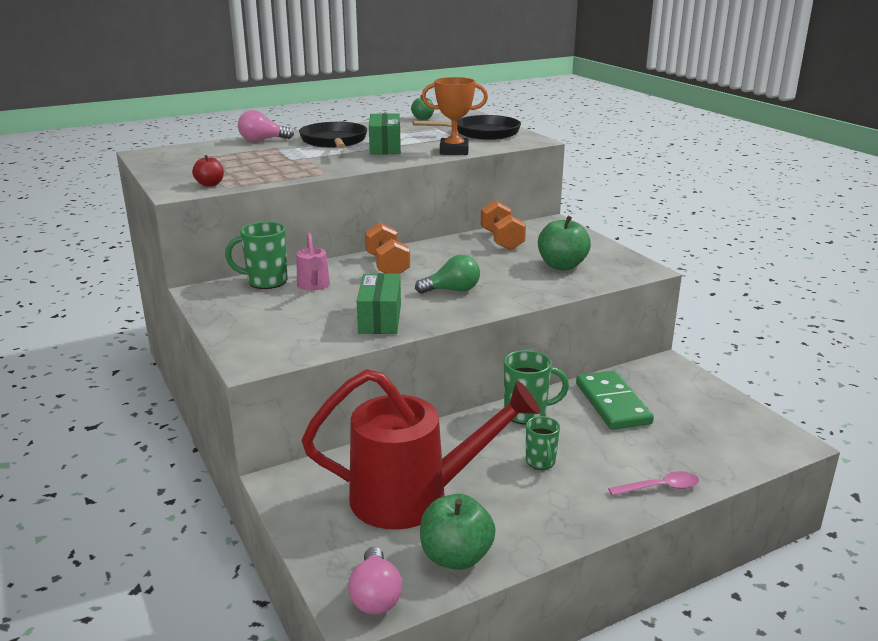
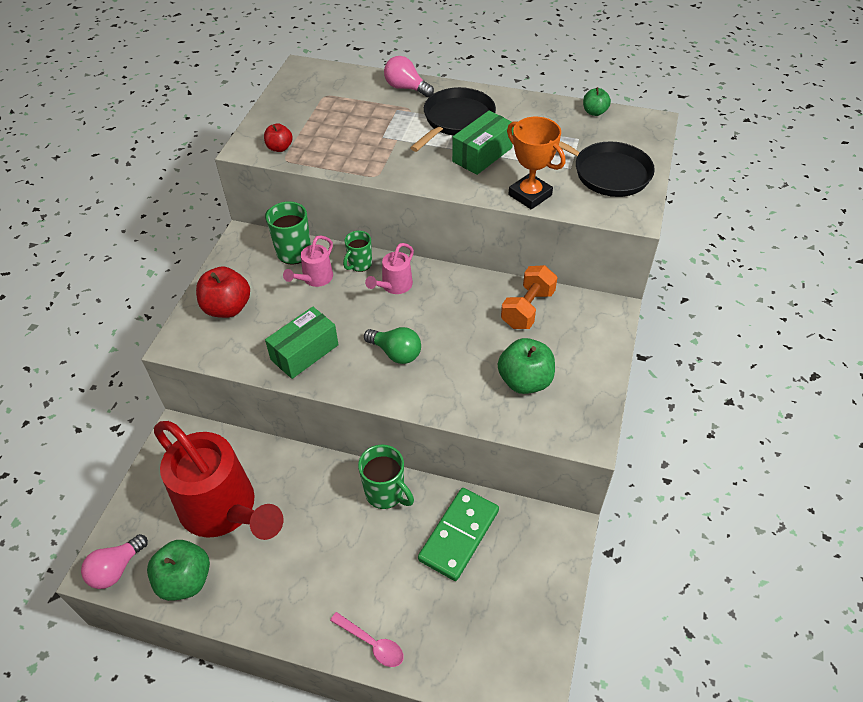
camera: 45 degrees right, 25 degrees up
(262, 327) = (227, 308): none -> red apple
(387, 266) = (394, 286): orange dumbbell -> pink watering can
(541, 462) = (332, 548): green mug -> green mug (359, 264)

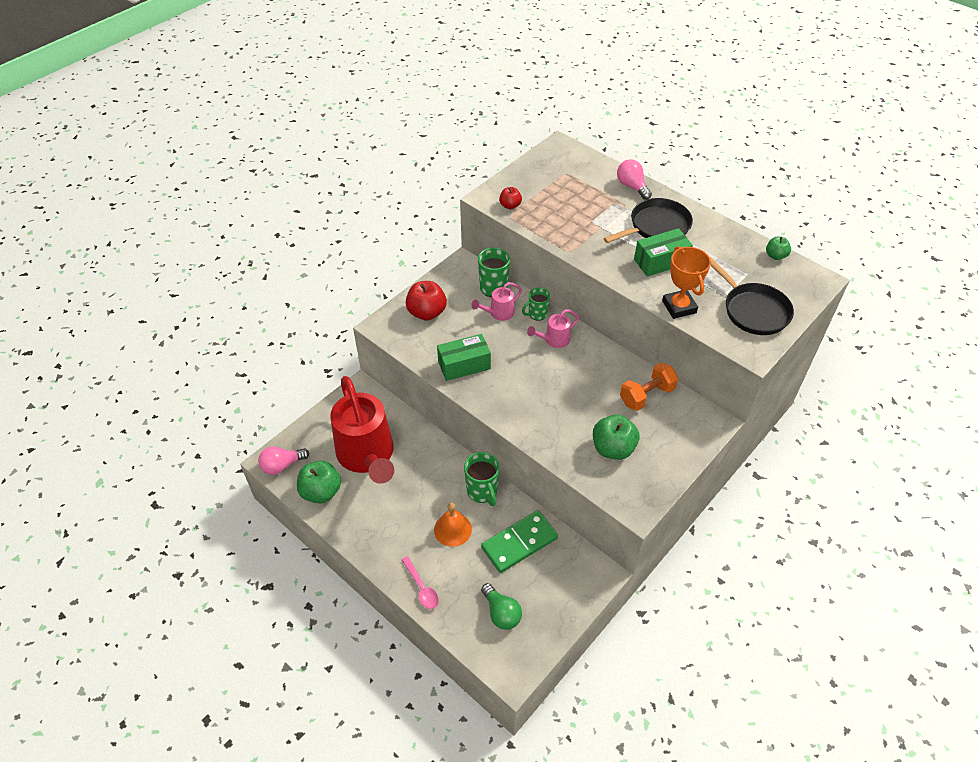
camera: 25 degrees right, 0 degrees up
(373, 554) = (452, 529): none -> orange bell
(396, 353) = (528, 390): green light bulb -> green light bulb (501, 613)

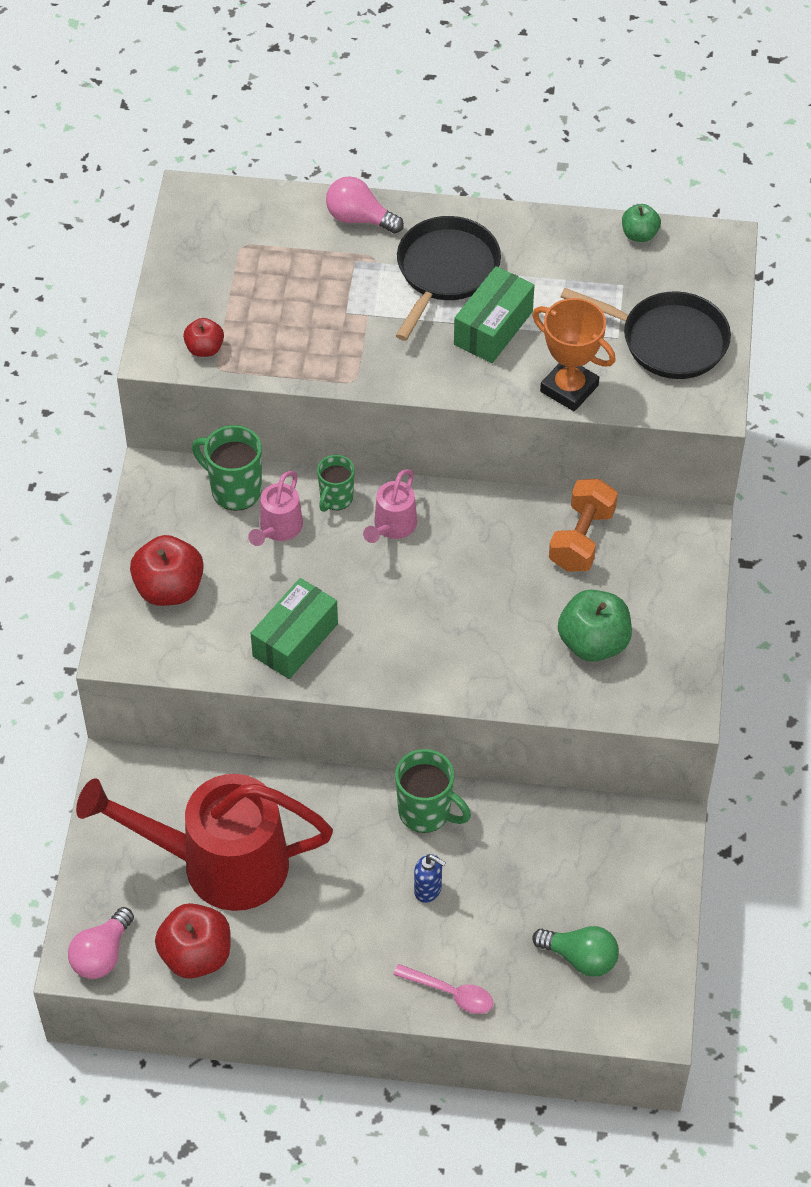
camera: 35 degrees left, 5 degrees up
(321, 492) = (196, 955): green apple -> red apple
(367, 456) = (218, 863): red watering can -> red watering can turned 150 degrees clockwise
(452, 529) = (428, 890): orange bell -> blue soap dispenser
(519, 543) = (532, 852): green domino -> none

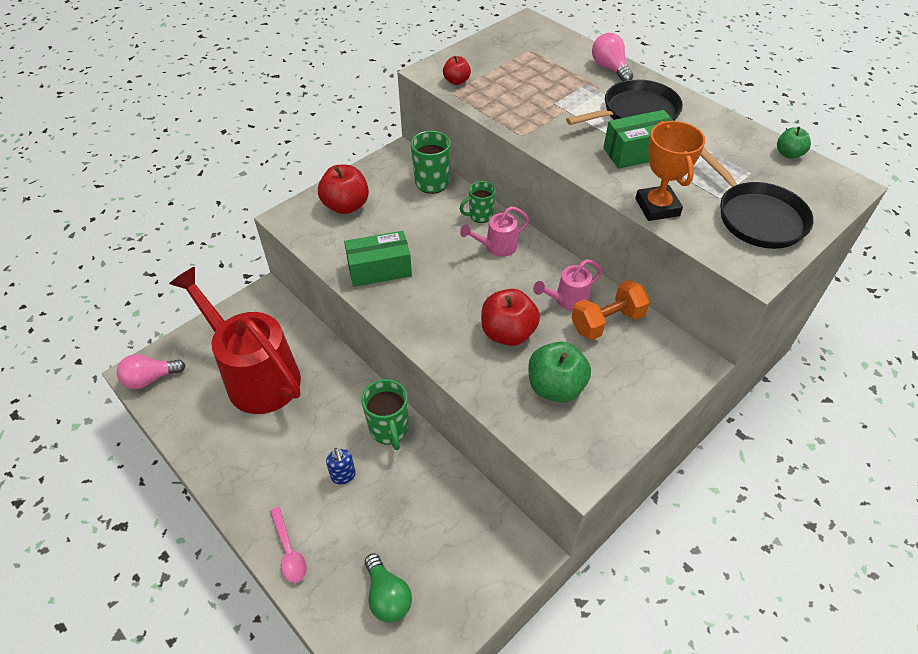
camera: 40 degrees right, 5 degrees down
(196, 955) = (190, 415): red apple -> red apple (508, 333)
(278, 529) = (433, 212): pink watering can -> pink watering can (567, 300)

